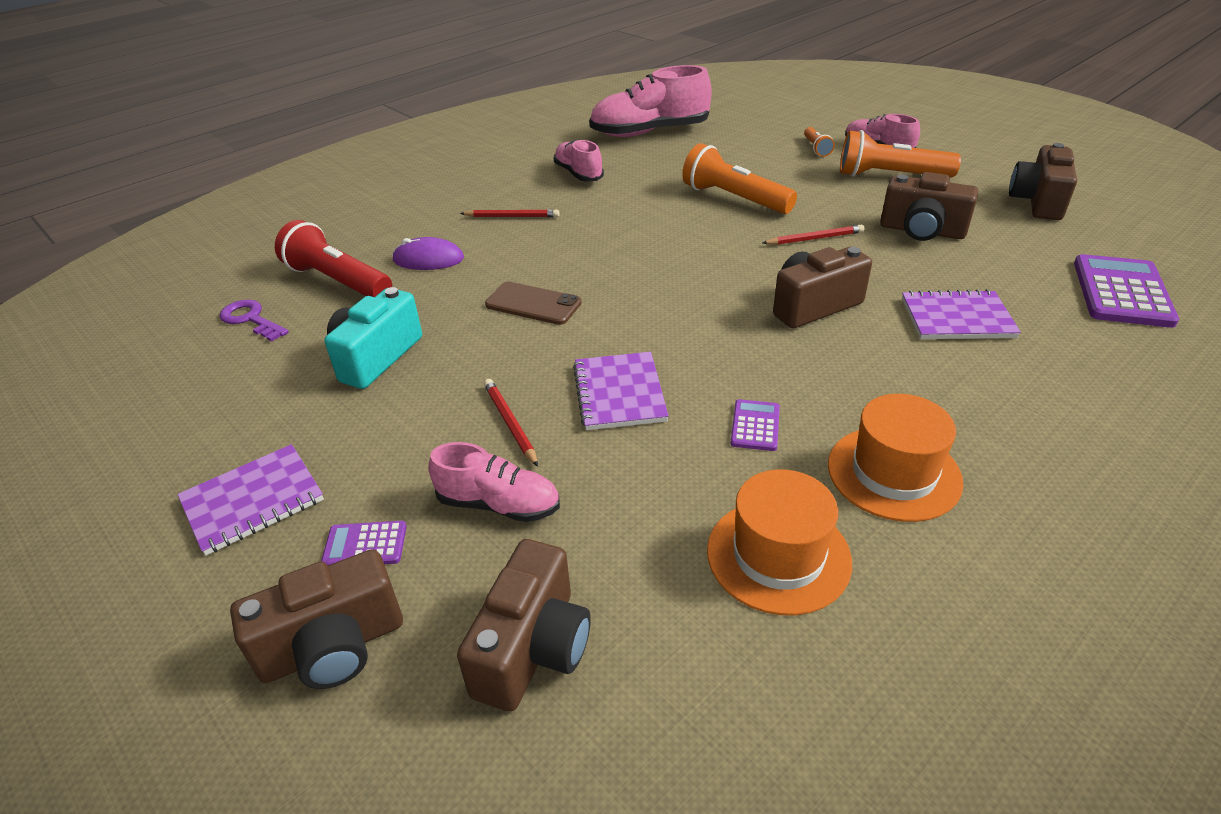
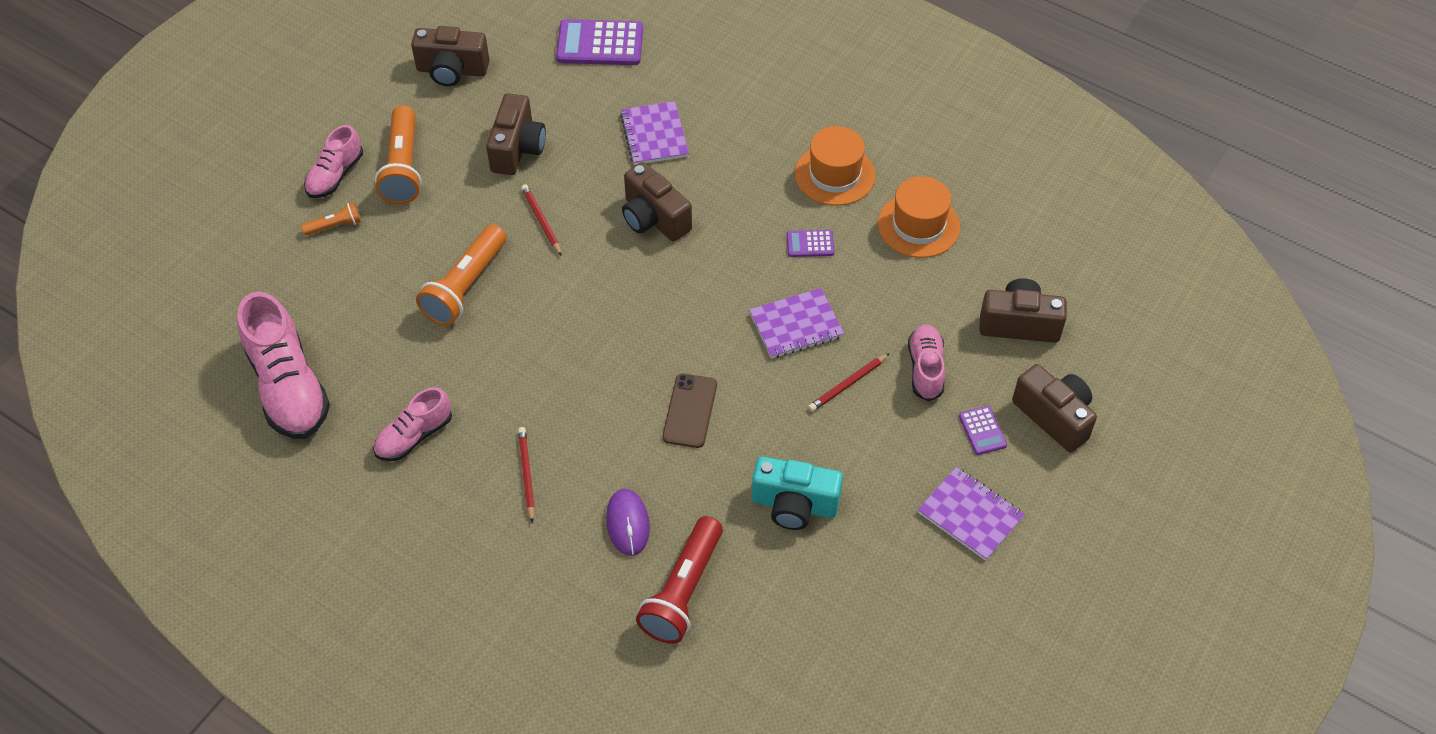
camera: 105 degrees left, 15 degrees up
(251, 319) = (763, 638): purple key -> none

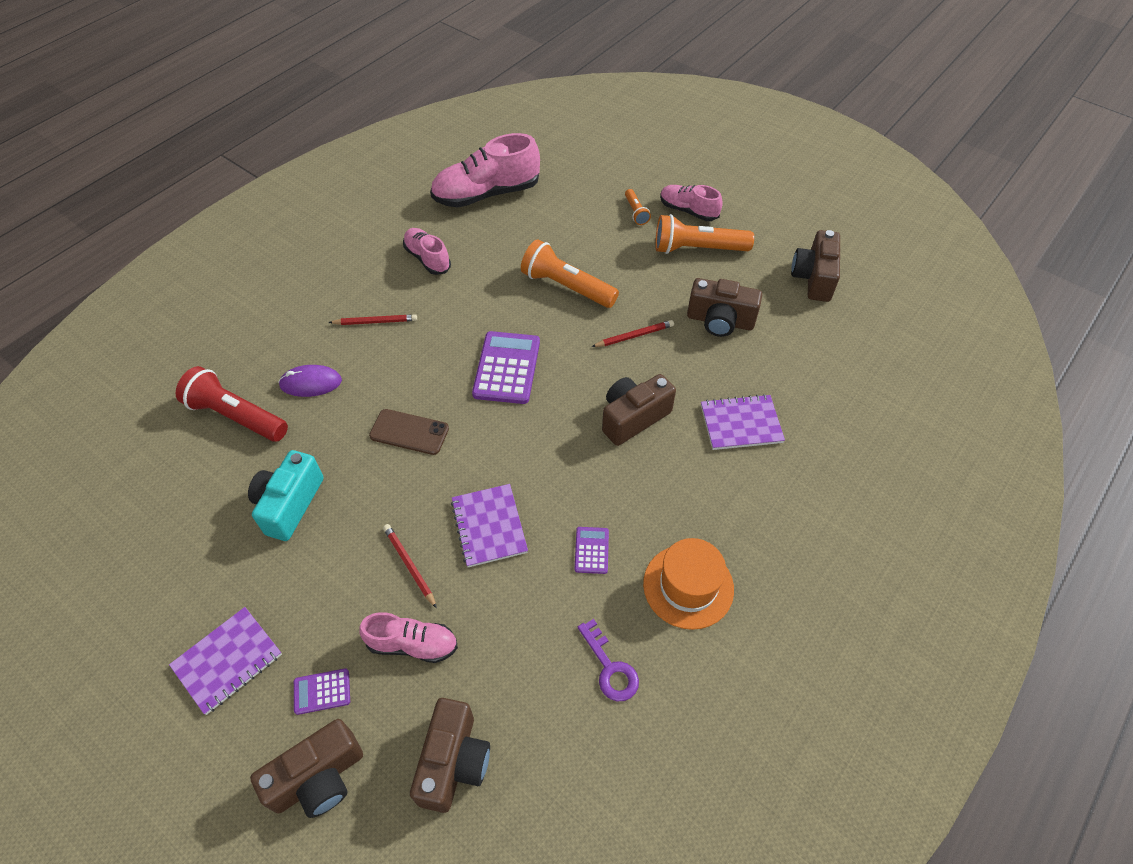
camera: 95 degrees right, 0 degrees up
(600, 44) = (864, 385): purple calculator -> purple calculator (507, 368)
(918, 225) = (610, 667): orange hat -> purple key

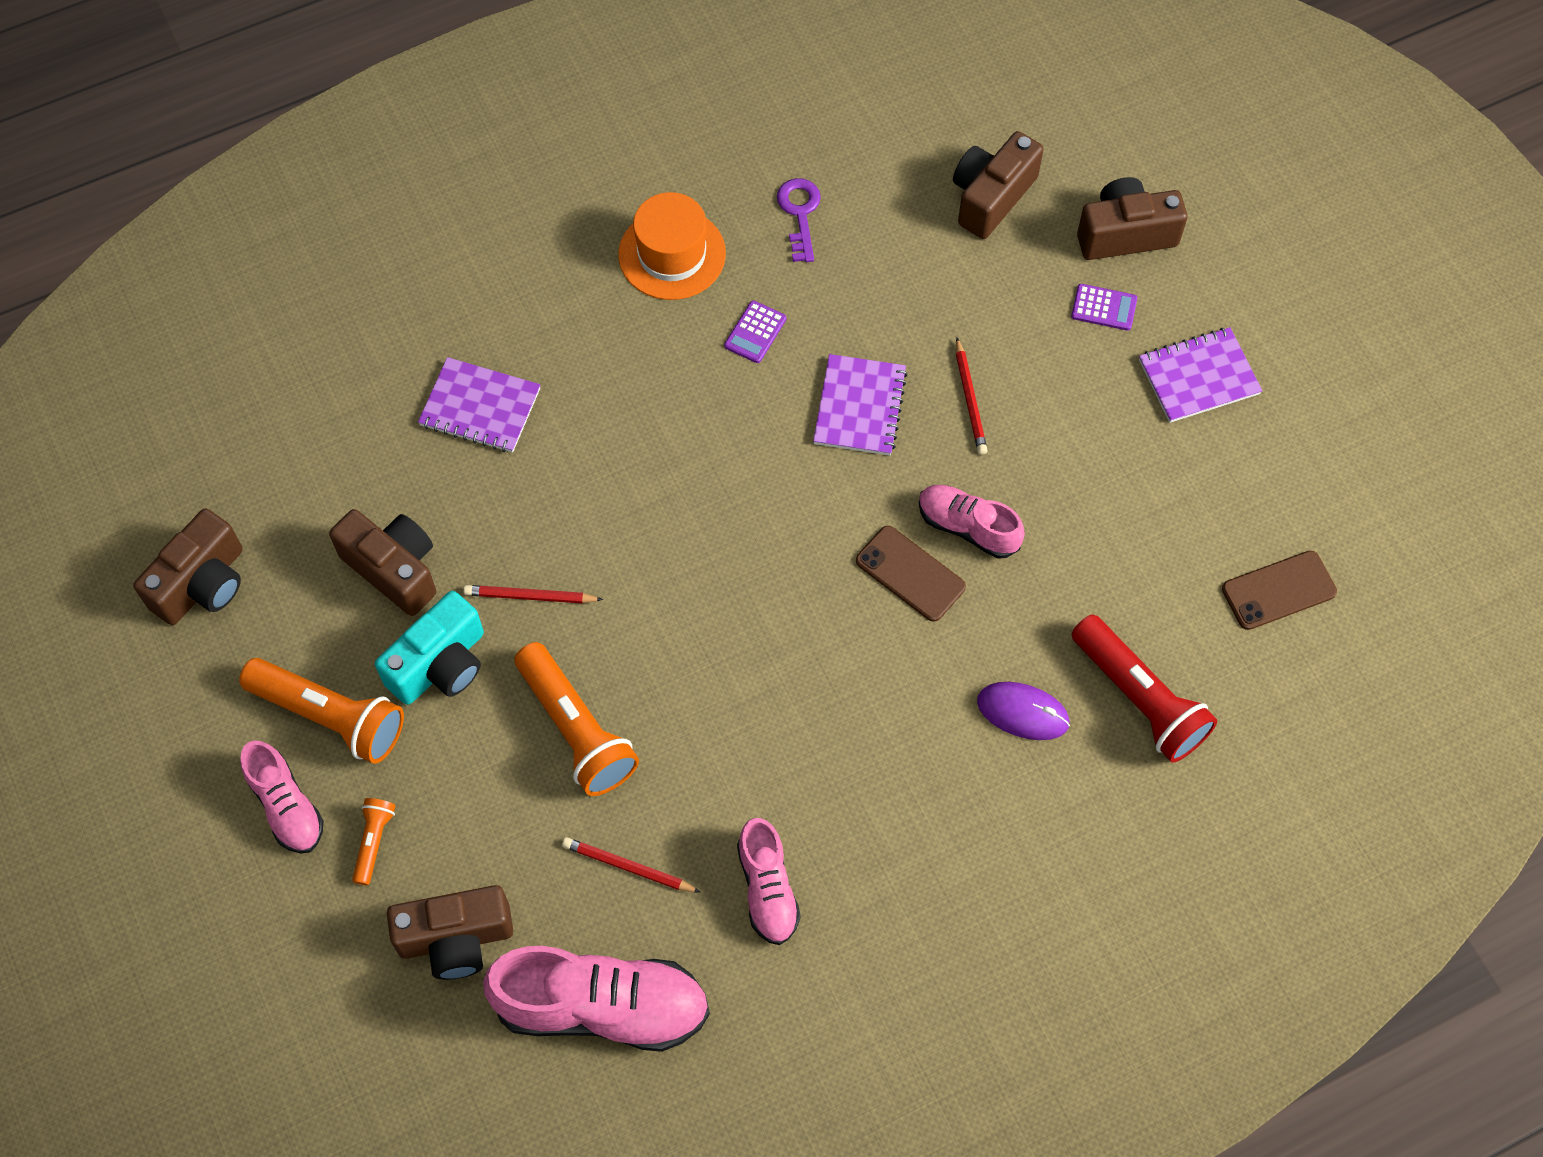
camera: 155 degrees left, 10 degrees up
(145, 517) = (1278, 590): none -> brown phone
(289, 504) = (1093, 534): turquoise camera -> turquoise camera (440, 664)
(375, 322) = (895, 788): red pencil -> red pencil (628, 867)
(412, 644) = (995, 315): pink shoe -> pink shoe (968, 527)
(507, 368) = (737, 619): purple calculator -> none
(633, 418) = (609, 472): brown camera -> brown camera (456, 939)

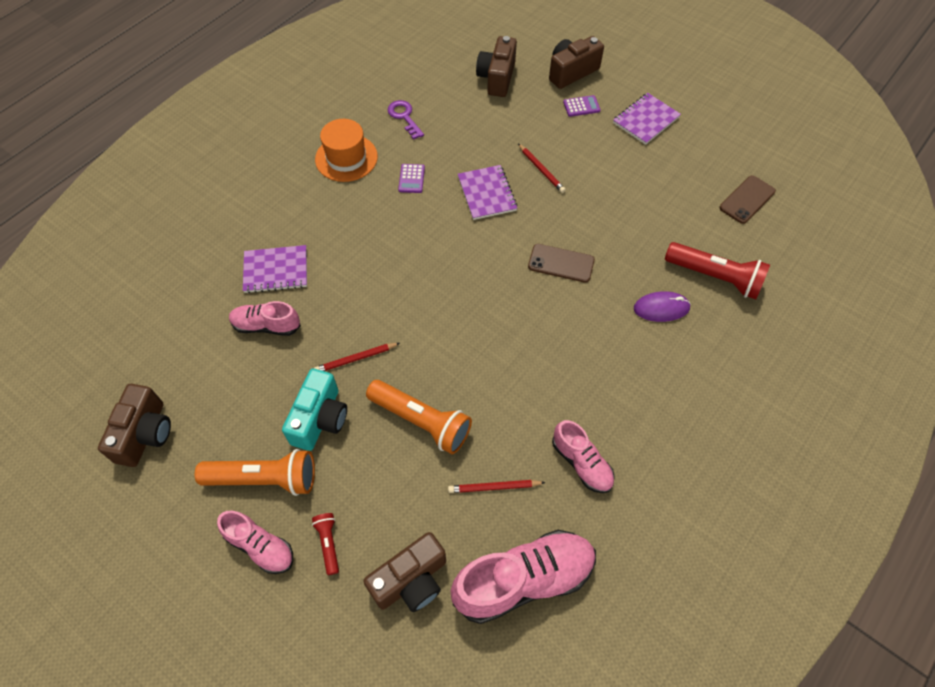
camera: 25 degrees left, 5 degrees down
(374, 842) = (328, 543): orange flashlight -> red flashlight
(394, 569) = (265, 376): brown camera -> none
(968, 527) = (577, 229): pink shoe -> pink shoe (266, 326)

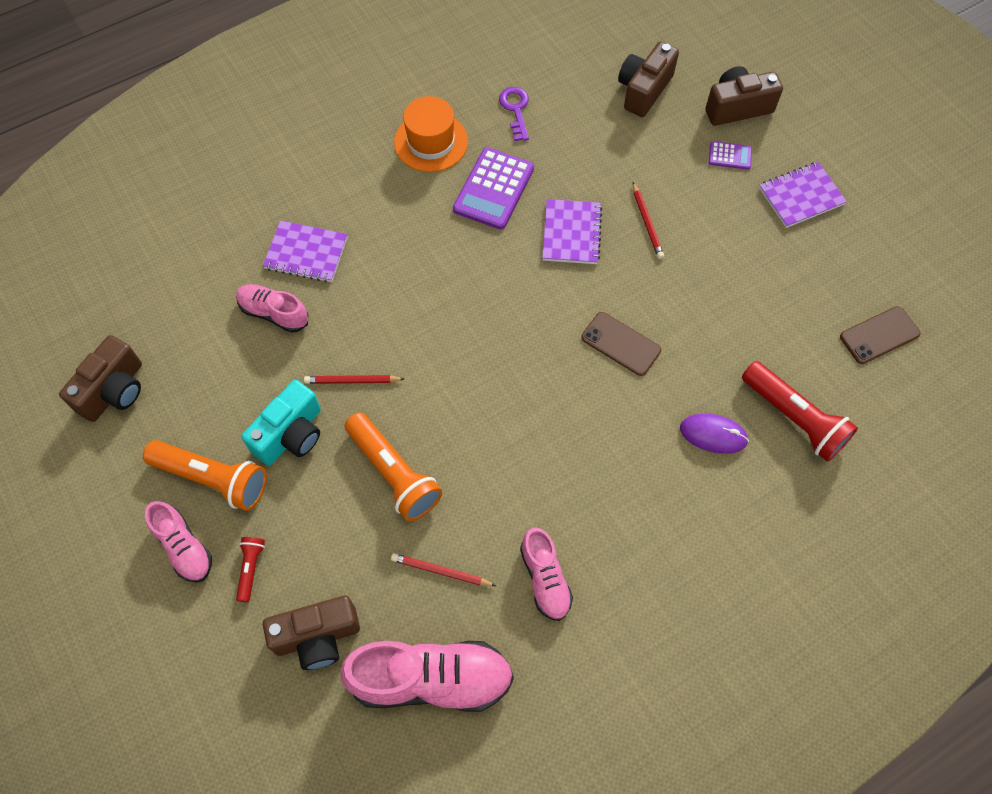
camera: 20 degrees right, 5 degrees up
(411, 179) = (493, 189): purple calculator -> purple calculator, size x1.98

